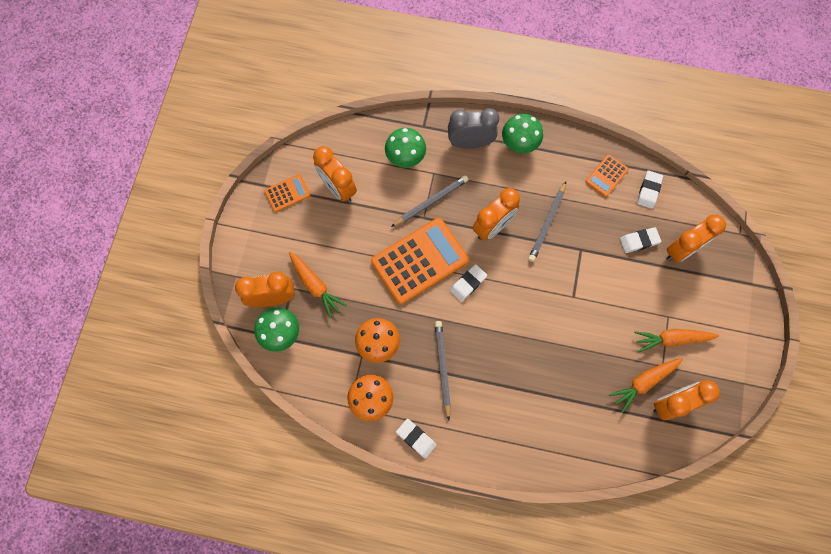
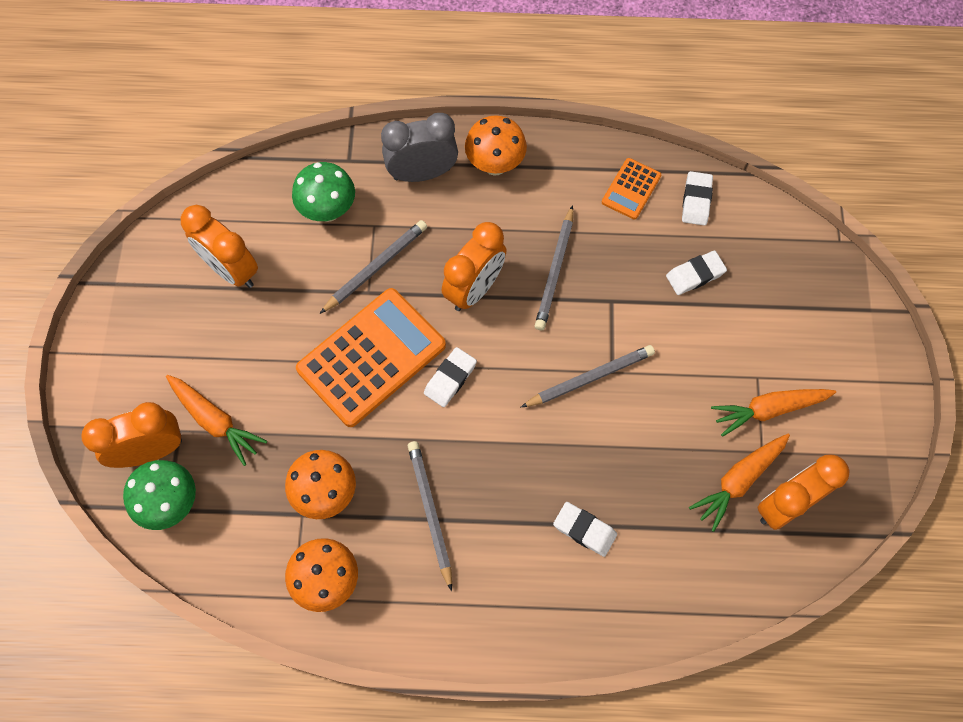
camera: 10 degrees left, 5 degrees down
(287, 193) = (154, 289): orange calculator -> none
(416, 438) = (405, 628): white eraser -> white eraser (584, 530)
(519, 145) = (495, 165): green mushroom -> orange mushroom
(558, 298) = (590, 378): none -> grey pencil
(682, 250) = (759, 277): orange clock -> none

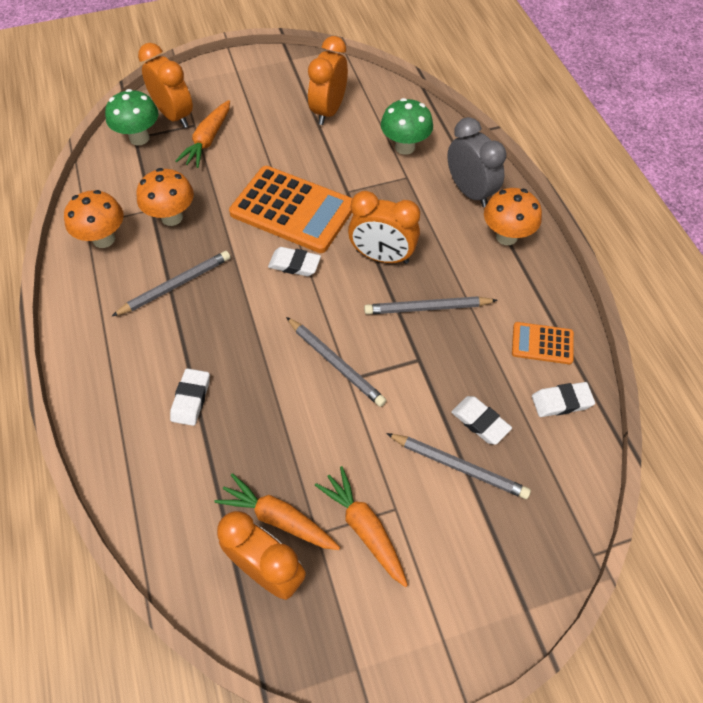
camera: 70 degrees right, 10 degrees down
(376, 267) = (371, 189): grey pencil -> grey pencil (459, 466)

